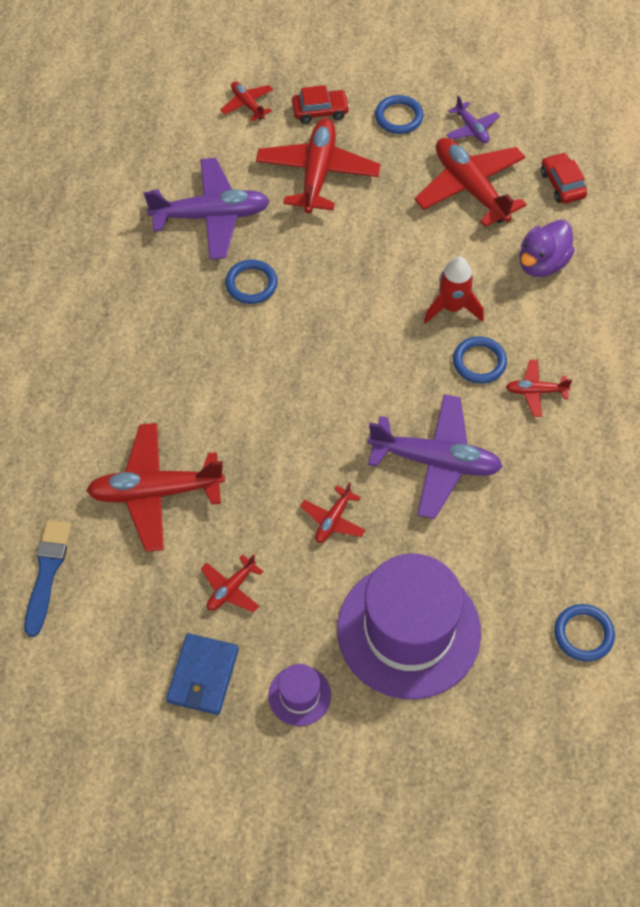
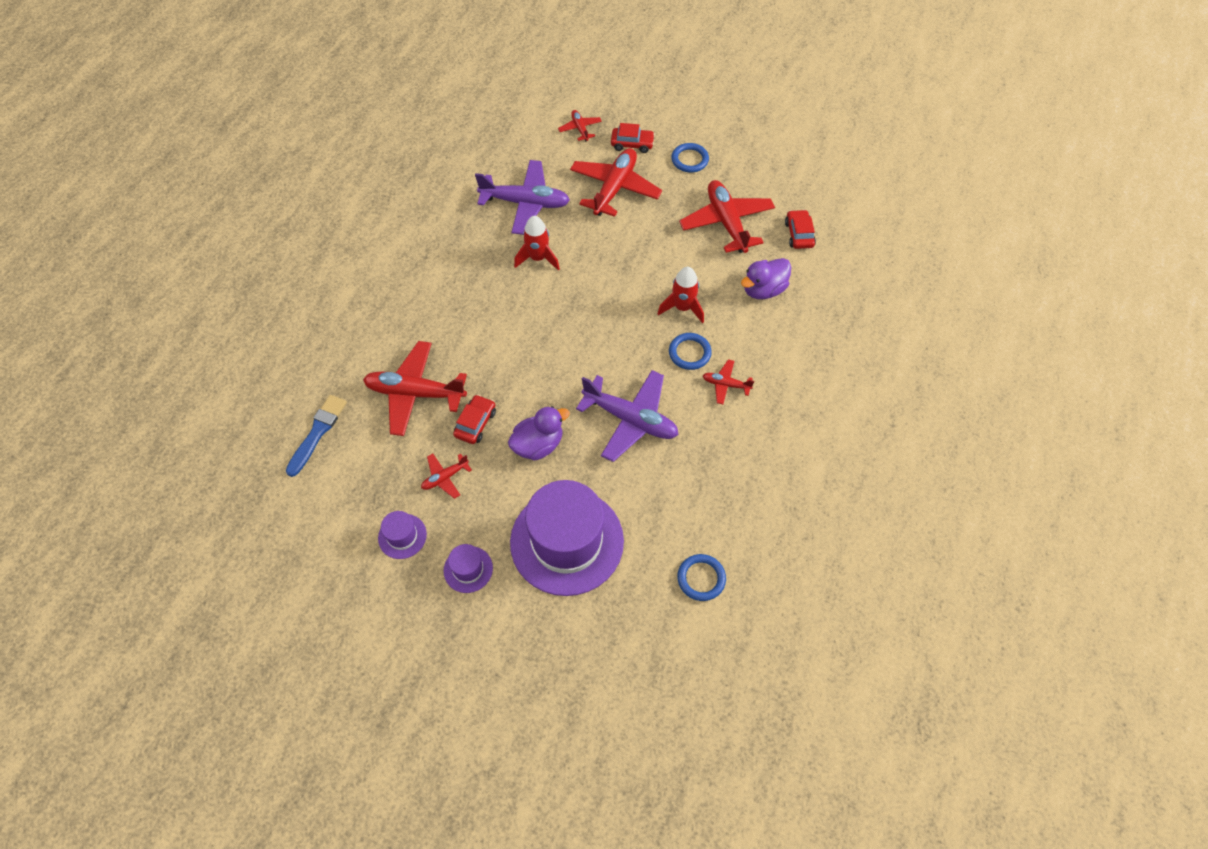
camera: 15 degrees right, 0 degrees up
(203, 676) = (402, 536): blue wallet -> purple hat
(245, 512) = (475, 423): none -> red car
(251, 284) = (538, 258): blue ring -> red rocket
(333, 520) = (538, 445): red plane -> purple duck
(471, 129) = (742, 179): purple plane -> none

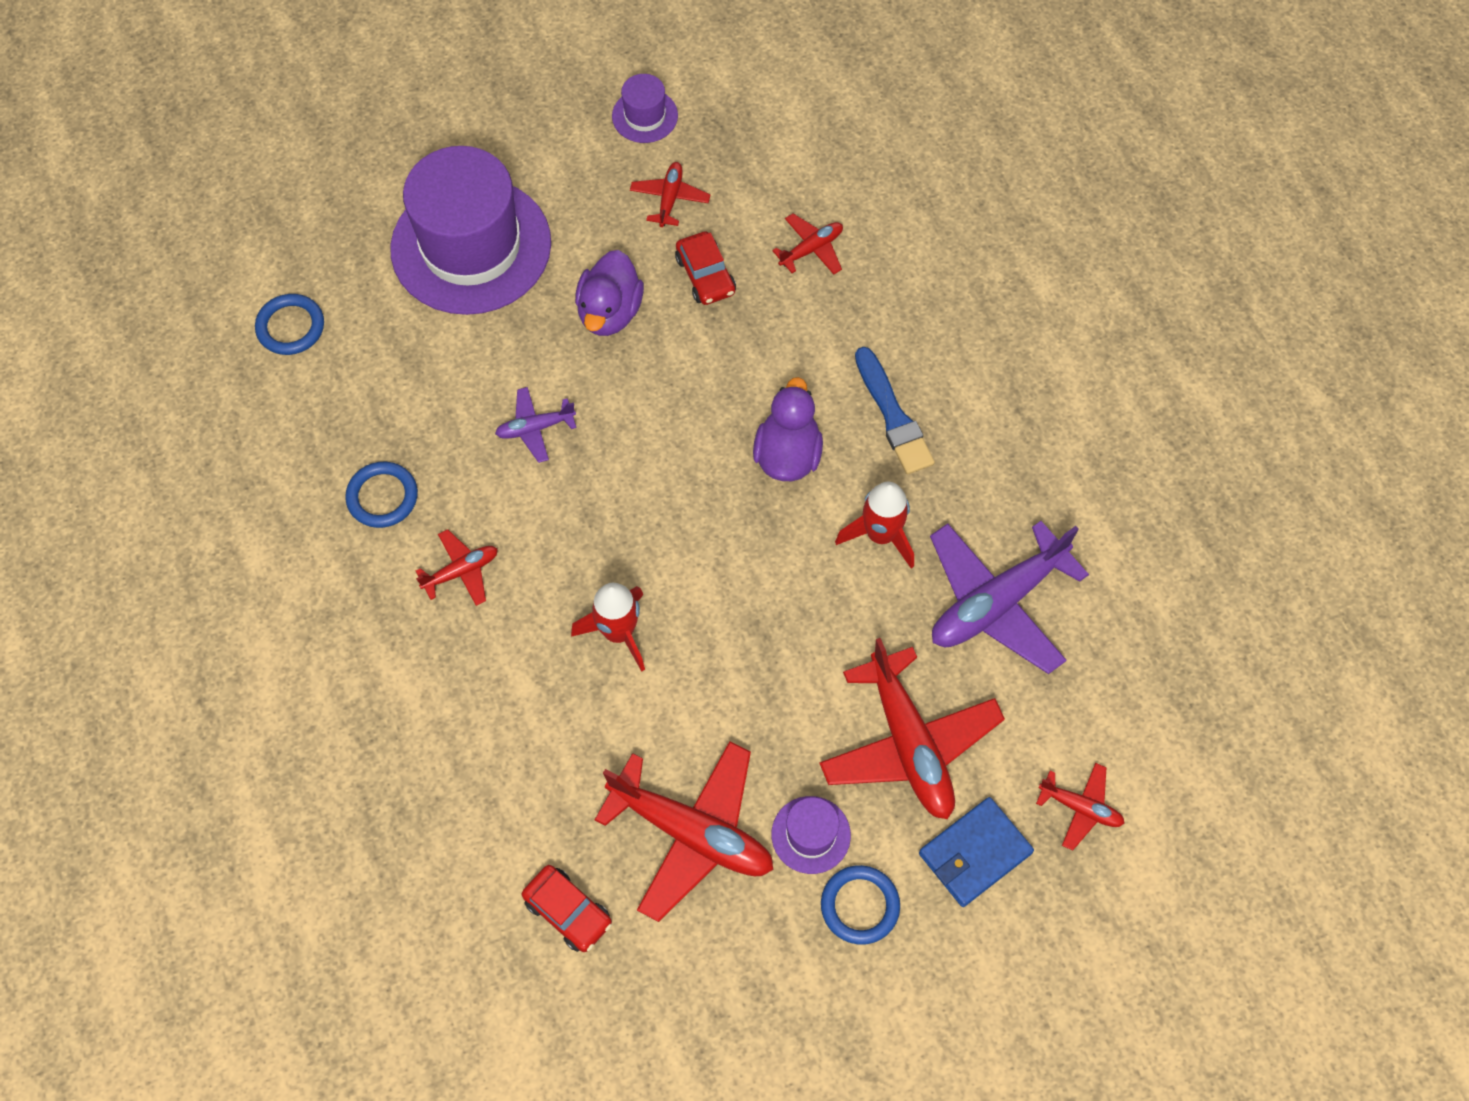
camera: 135 degrees right, 5 degrees up
(317, 432) = (858, 128): blue brush -> blue brush (893, 416)
(415, 393) = (811, 249): red plane -> red plane, size x0.49
(468, 569) = (544, 142): purple hat -> purple hat (811, 835)
(630, 419) = (535, 428): purple plane -> purple plane, size x0.49
(632, 144) = (975, 853): red car -> blue wallet
(689, 353) = (547, 575): blue ring -> blue ring (382, 497)
(763, 290) = (536, 761): purple duck -> purple duck (787, 454)

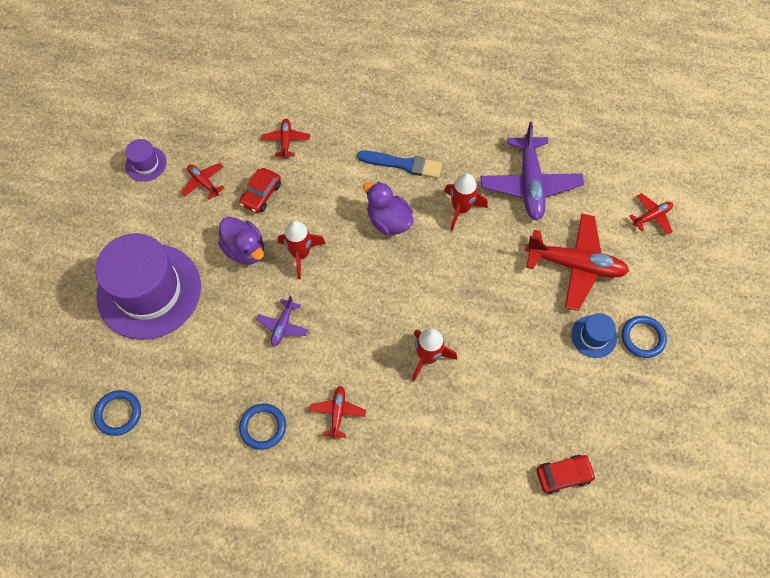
camera: 55 degrees left, 0 degrees up
(653, 381) = (301, 254): none -> red rocket
(692, 833) = (559, 390): red plane -> none
(705, 275) = (261, 194): red car -> red car turned 105 degrees clockwise
(811, 835) = (594, 336): purple hat -> blue hat
(975, 853) = (647, 273): blue wallet -> none

